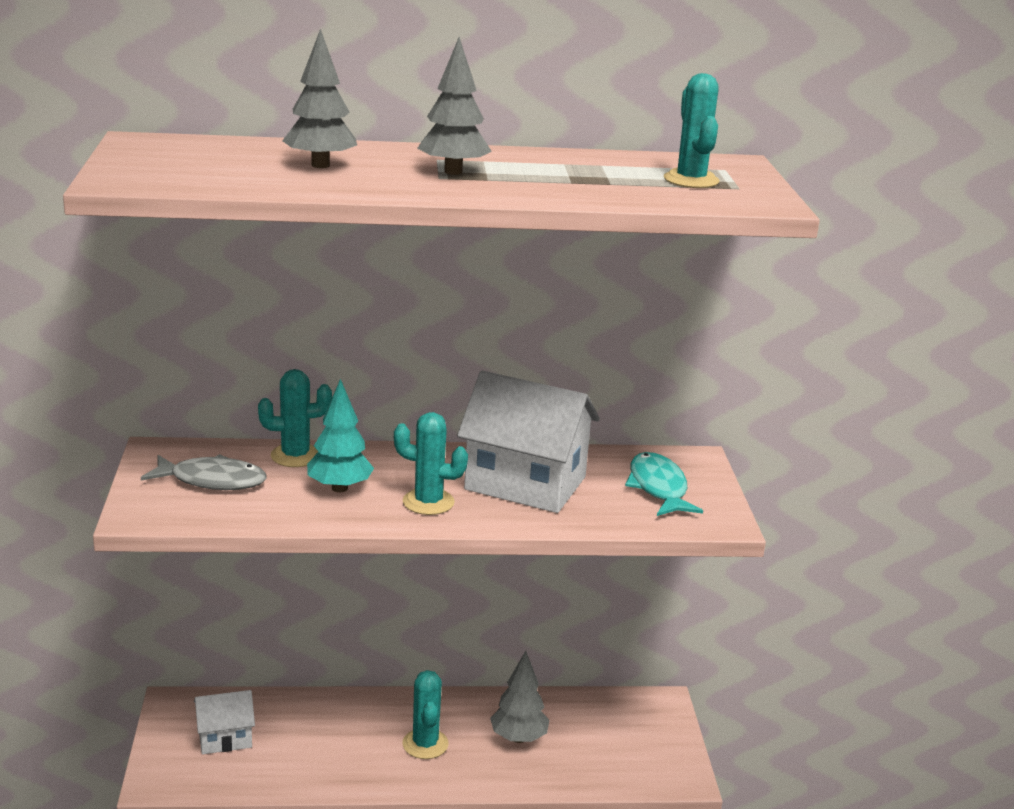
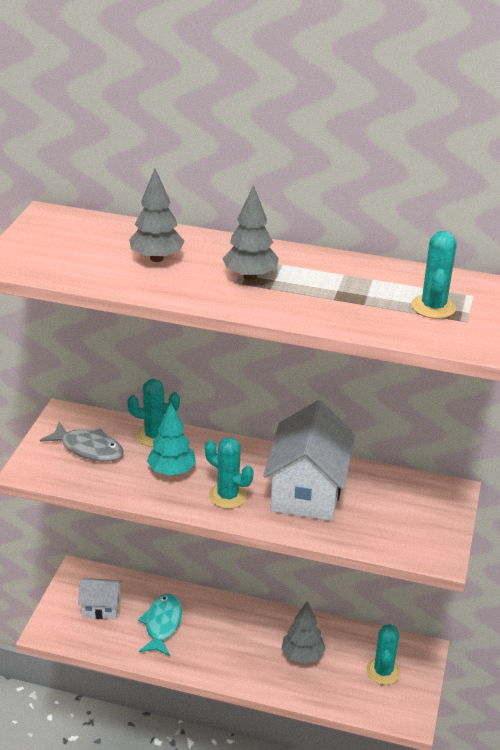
camera: 20 degrees right, 10 degrees up
(425, 744) = (234, 644): turquoise cactus -> turquoise cactus (383, 671)
(525, 483) = (307, 491): white house -> white house turned 60 degrees clockwise
(658, 488) = (407, 514): turquoise fish -> turquoise fish (162, 624)

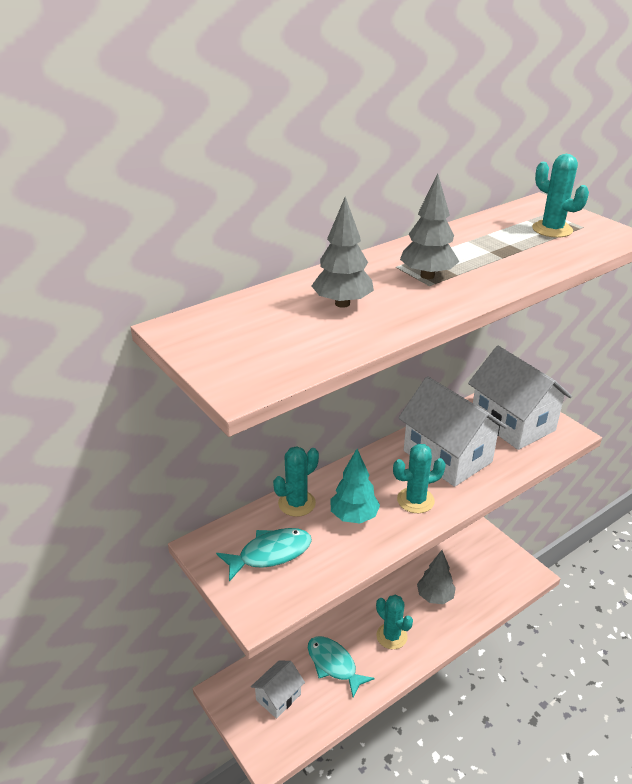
camera: 50 degrees left, 0 degrees up
(88, 448) = (270, 554): grey fish -> turquoise fish
(383, 671) = (482, 562): turquoise cactus -> turquoise cactus (391, 636)
(408, 513) = (512, 423): none -> white house

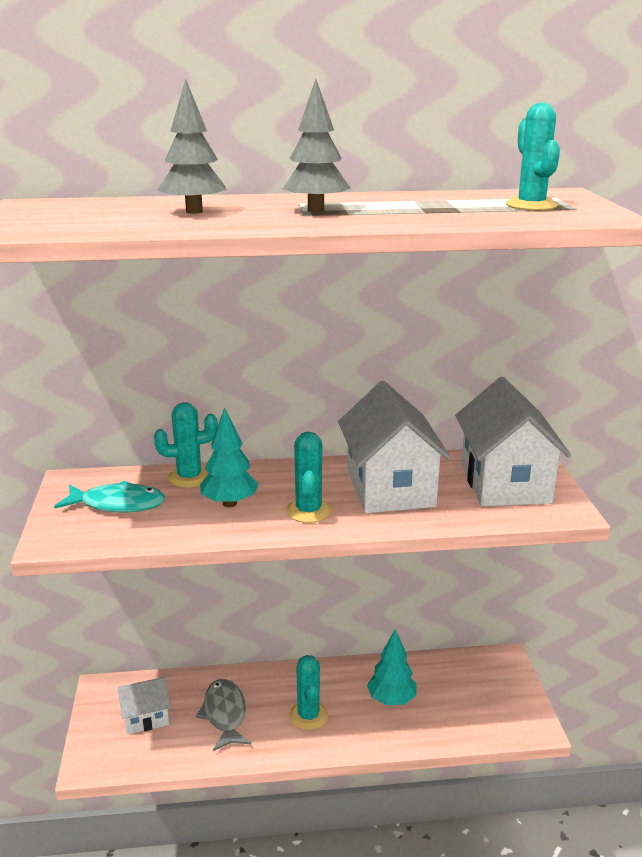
camera: 30 degrees right, 10 degrees down
(334, 664) = (224, 714): turquoise fish -> grey fish
(415, 500) = (308, 511): turquoise cactus -> turquoise cactus turned 75 degrees clockwise
(435, 596) = (391, 699): grey tree -> turquoise tree

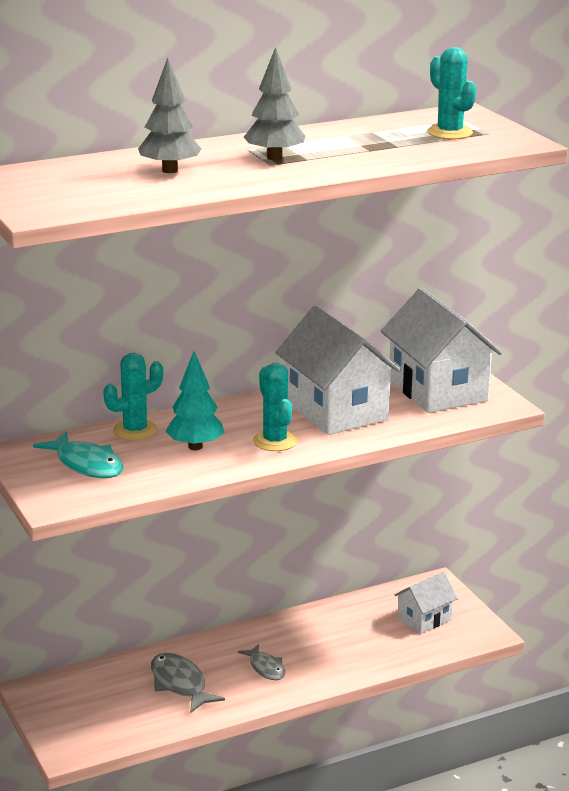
camera: 20 degrees left, 0 degrees up
(118, 504) = (86, 464): turquoise fish -> turquoise fish turned 60 degrees clockwise
(146, 717) = (99, 703): white house -> white house (424, 619)
(308, 716) = (266, 668): turquoise cactus -> grey fish
(391, 699) = (341, 639): turquoise tree -> none

